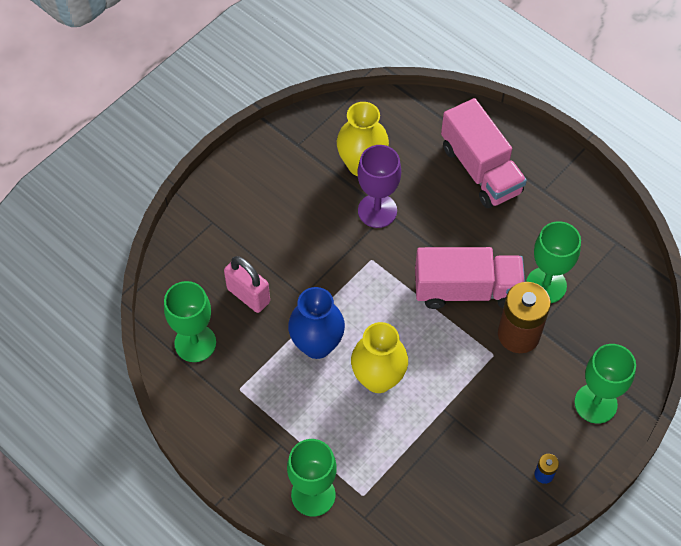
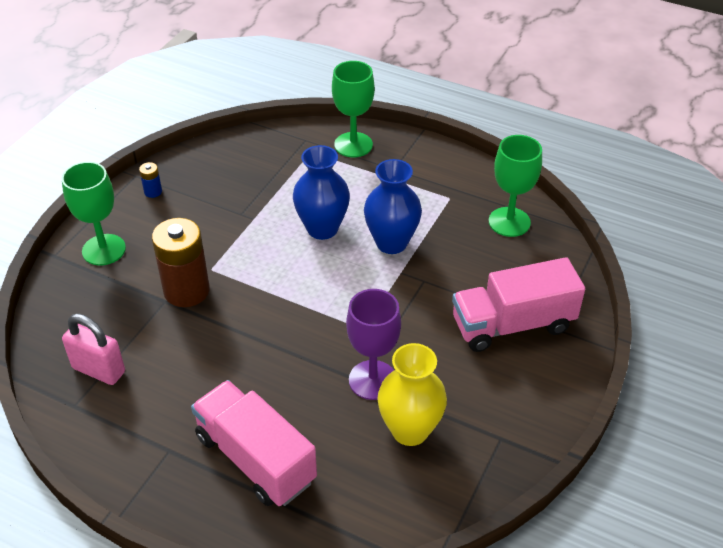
camera: 165 degrees right, 15 degrees down
(248, 295) = (479, 269): pink padlock -> pink padlock (99, 370)
(378, 379) = (322, 228): yellow vase -> blue vase
(467, 290) = (249, 320): pink truck -> pink truck (512, 324)
(546, 285) = (160, 342): green goblet -> none

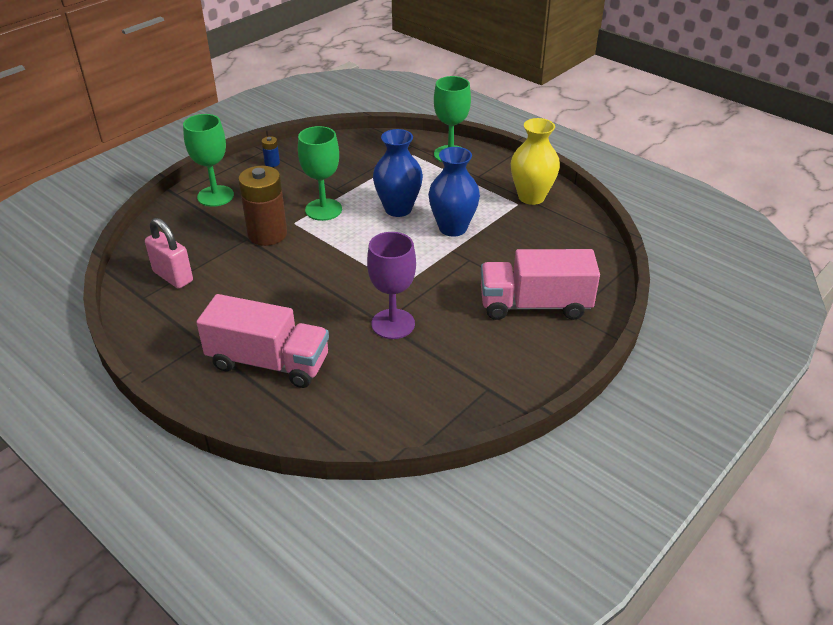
camera: 15 degrees right, 5 degrees down
(255, 459) = (268, 362): pink truck -> pink truck turned 135 degrees clockwise
(410, 430) = (409, 367): yellow vase -> yellow vase (531, 197)
(509, 222) = (563, 229): green goblet -> green goblet (323, 209)

